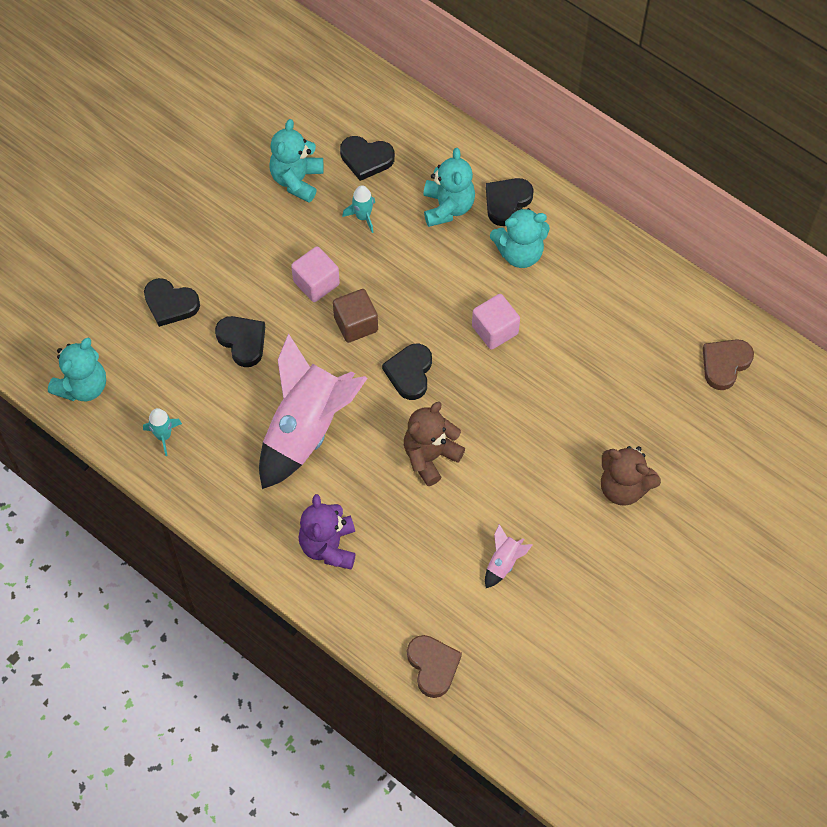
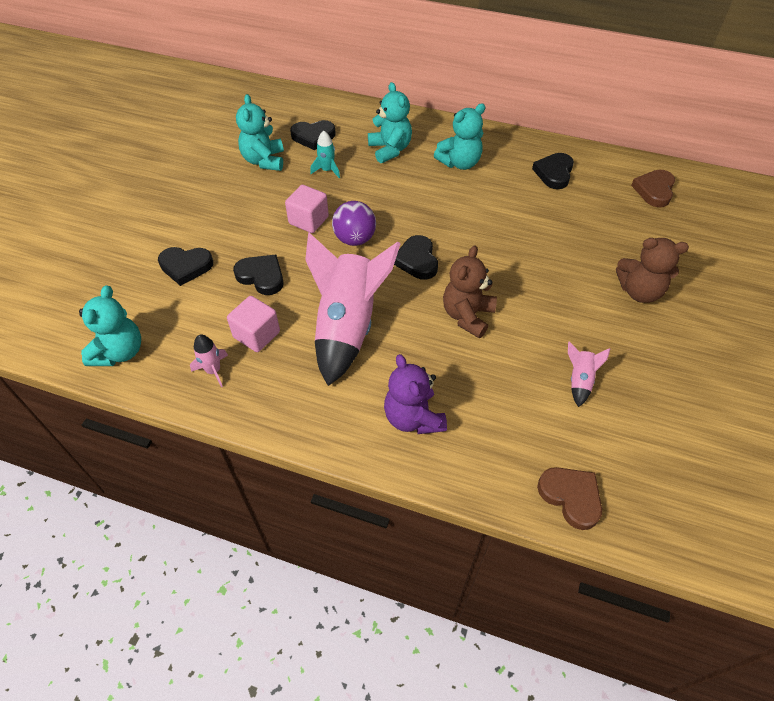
camera: 20 degrees left, 10 degrees down
(163, 436) = (213, 370): turquoise rocket -> pink rocket
(356, 324) = (355, 239): brown cube -> purple ball
(495, 330) = (469, 214): pink cube -> pink cube (257, 334)
(507, 202) = (432, 137): black heart -> black heart (554, 173)

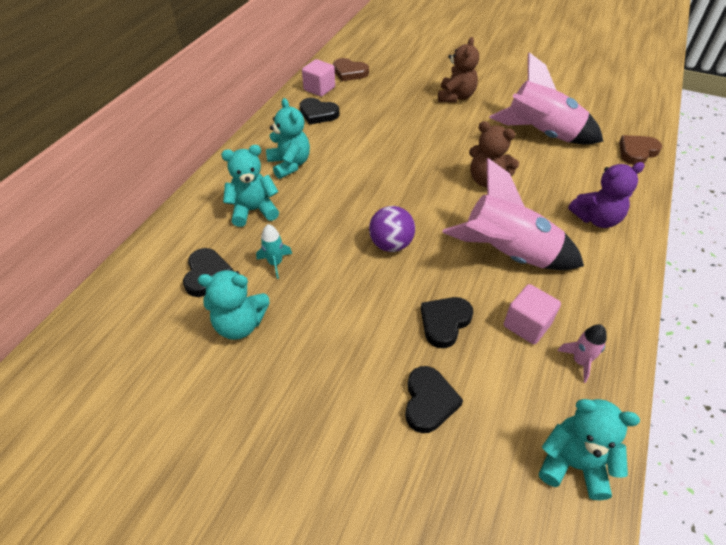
camera: 85 degrees left, 5 degrees down
(308, 220) = (358, 281): pink cube -> pink cube (319, 89)
(417, 260) = (422, 203): black heart -> none
(579, 380) = (541, 134): pink rocket -> pink rocket, size x2.44

